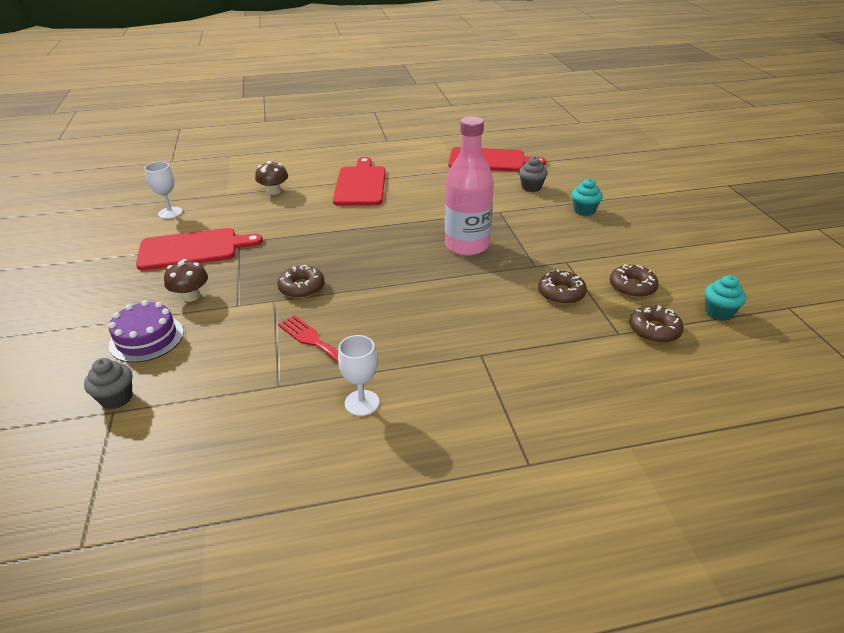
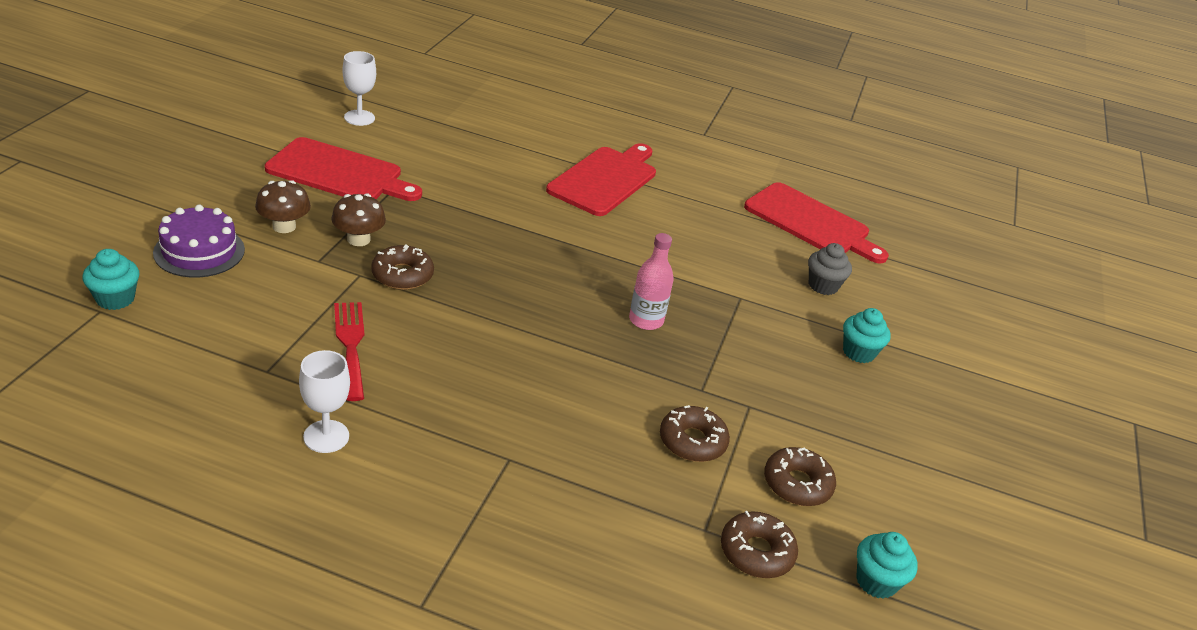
camera: 25 degrees right, 0 degrees up
(116, 398) = (115, 299): grey cupcake -> turquoise cupcake
(274, 191) = (495, 142): brown mushroom -> brown mushroom (358, 239)
(467, 245) = (646, 320): pink bottle -> pink bottle, size x0.54

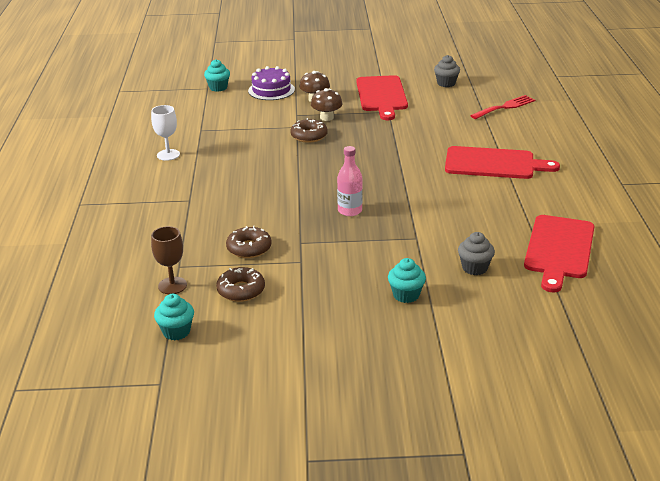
camera: 75 degrees right, 5 degrees down
(350, 345) = (238, 141): red fork -> red fork (505, 107)
(359, 118) = (446, 83): white goblet -> grey cupcake
(756, 552) = (172, 285): brown donut -> brown goblet

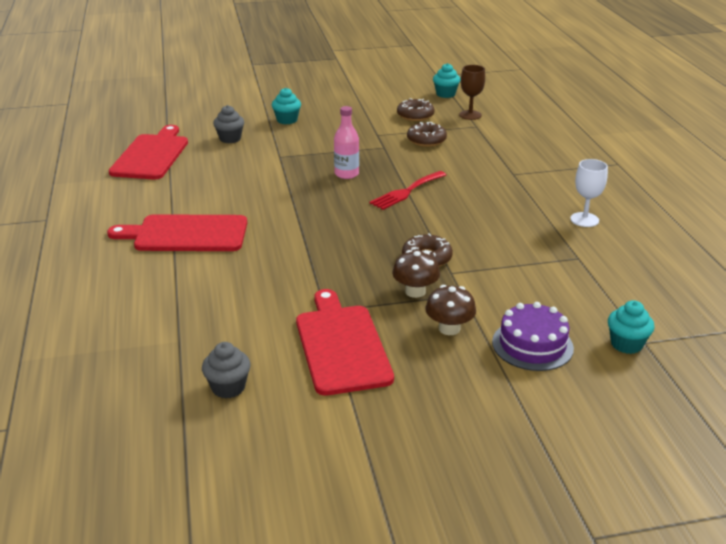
camera: 170 degrees right, 0 degrees up
(505, 107) = (139, 333): red fork -> red fork (406, 192)

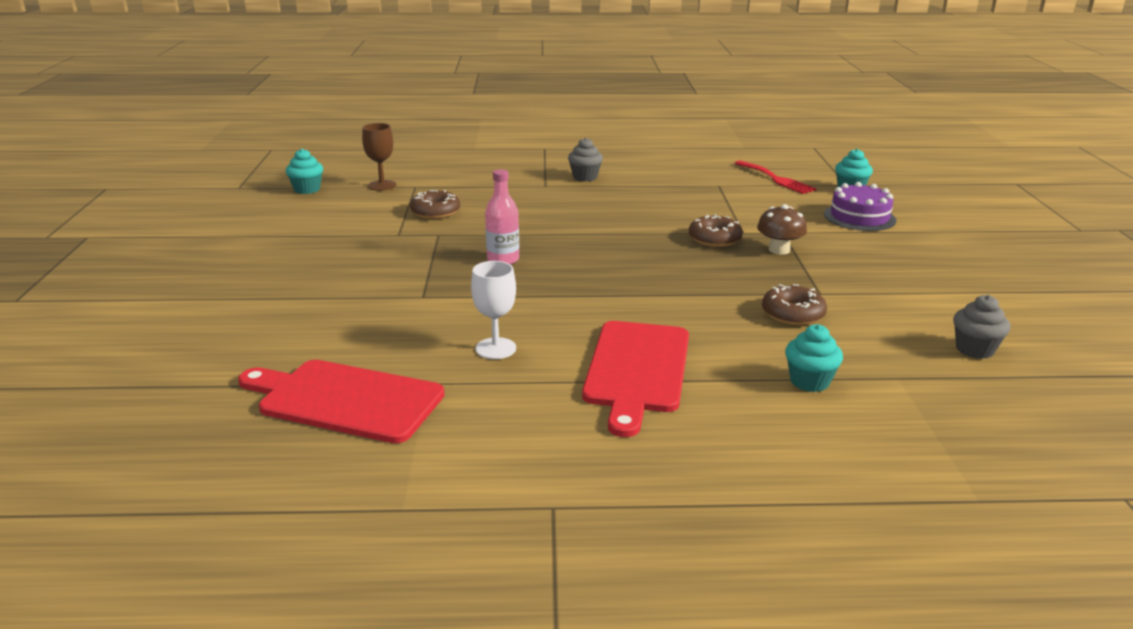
camera: 80 degrees left, 5 degrees down
(230, 139) = (331, 329): grey cupcake -> grey cupcake (585, 177)
(287, 120) = (298, 285): turquoise cupcake -> turquoise cupcake (809, 381)
(341, 345) = (881, 290): red cutting board -> none
(406, 192) = (565, 234): red fork -> red fork (776, 179)
(415, 115) = (357, 210): brown donut -> brown donut (793, 314)
(449, 328) = (841, 243): brown mushroom -> none
(584, 220) = (650, 174): white goblet -> white goblet (495, 348)

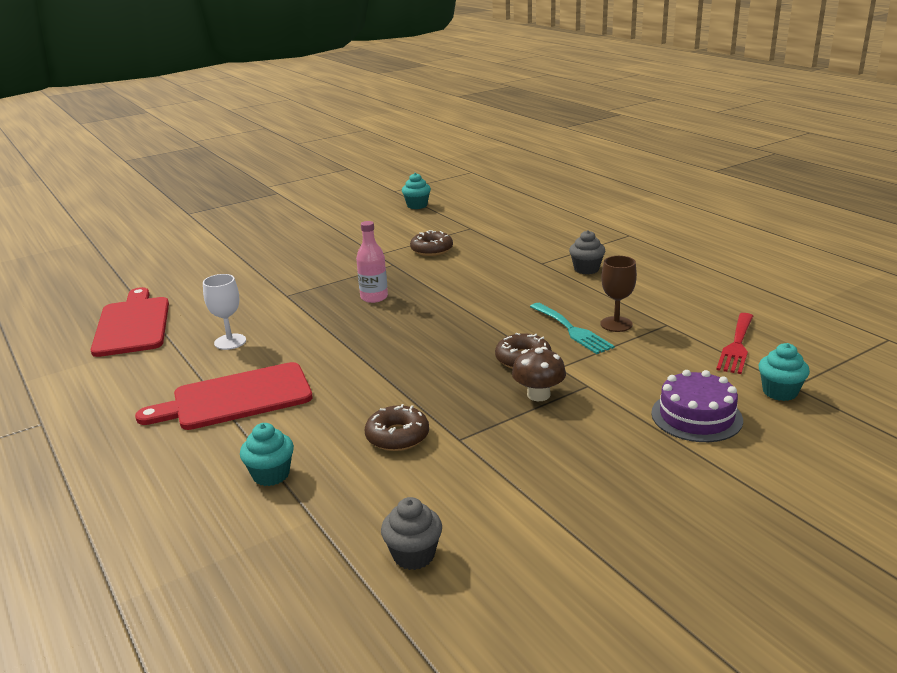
camera: 60 degrees right, 0 degrees up
(382, 185) = (456, 219): brown goblet -> brown goblet (616, 324)
(687, 211) = (572, 330): none -> turquoise fork

